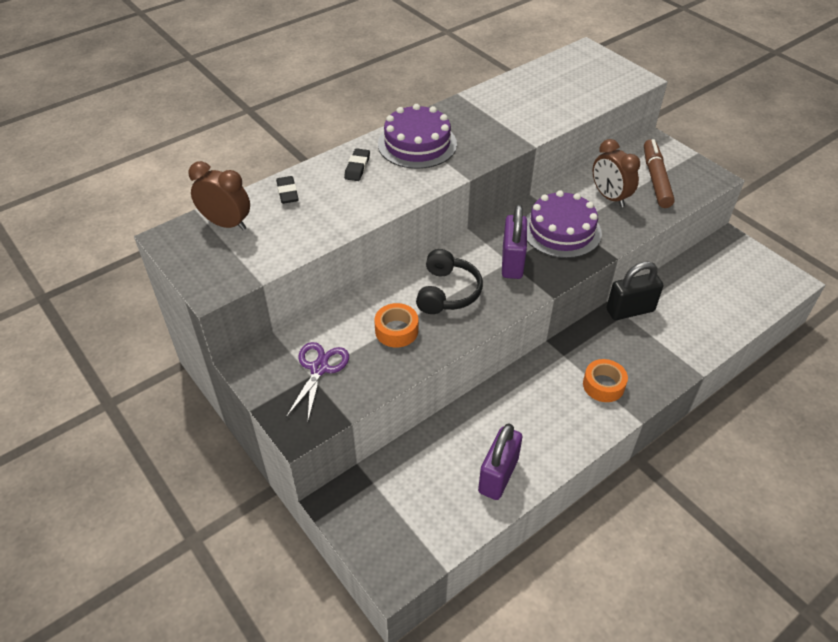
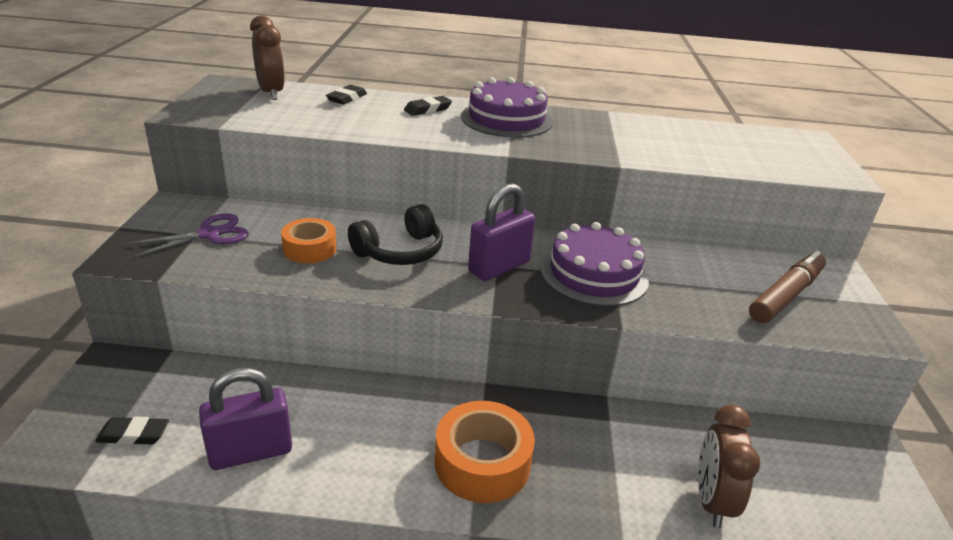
camera: 40 degrees right, 15 degrees down
(426, 522) = (133, 435): none -> black eraser
(603, 385) = (482, 462): orange tape -> orange tape, size x1.55
(609, 197) = (697, 280): brown clock -> brown clock (711, 501)
(630, 310) = (622, 421): black padlock -> none

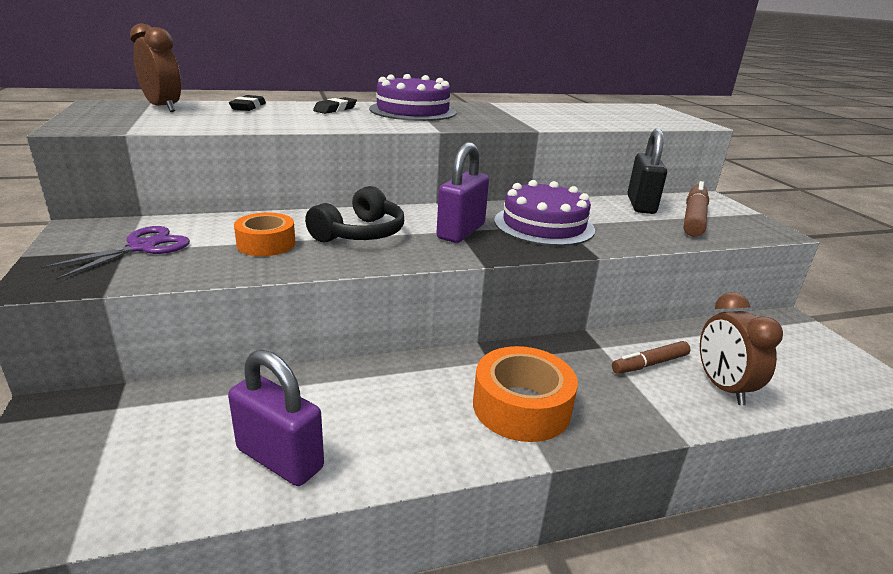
camera: 20 degrees left, 5 degrees down
(133, 435) = (121, 479): black eraser -> none
(251, 452) = (280, 458): purple padlock -> purple padlock turned 75 degrees clockwise
(649, 453) = (650, 364): none -> brown marker
(733, 265) = (641, 205): none -> black padlock

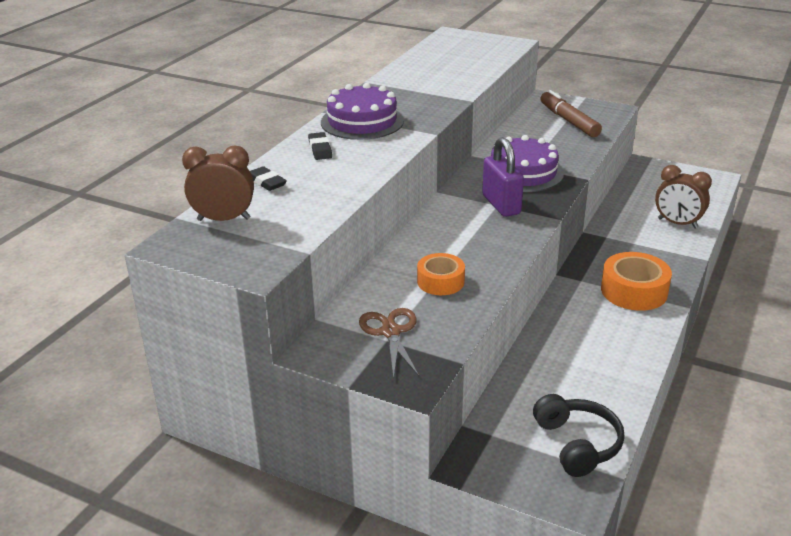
camera: 45 degrees left, 5 degrees up
(142, 247) = (390, 332): purple scissors -> brown scissors
(280, 458) = (603, 387): purple padlock -> none
(360, 233) = (462, 241): black headphones -> black headphones (577, 444)
(641, 205) = (529, 125): black padlock -> none
(650, 364) = (637, 231): brown marker -> none

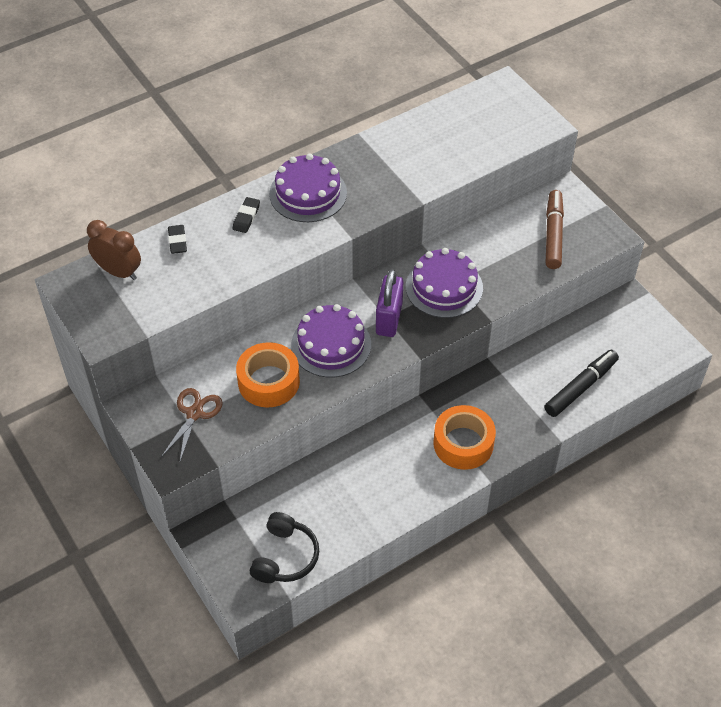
camera: 30 degrees right, 20 degrees up
(440, 281) = (268, 382): orange tape -> orange tape, size x1.55
(470, 237) = (331, 344): none -> purple cake
(677, 223) = (580, 388): brown clock -> black marker

